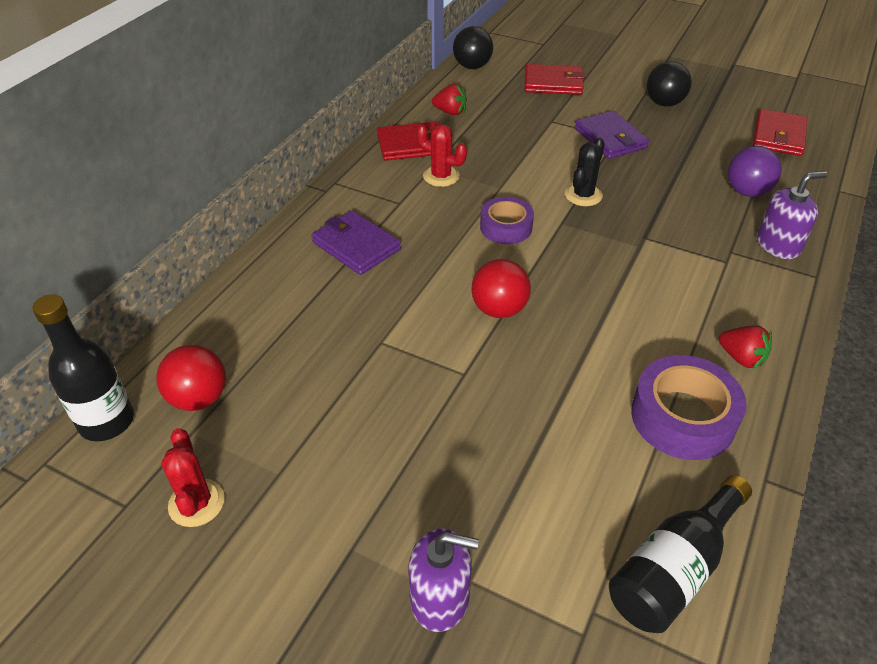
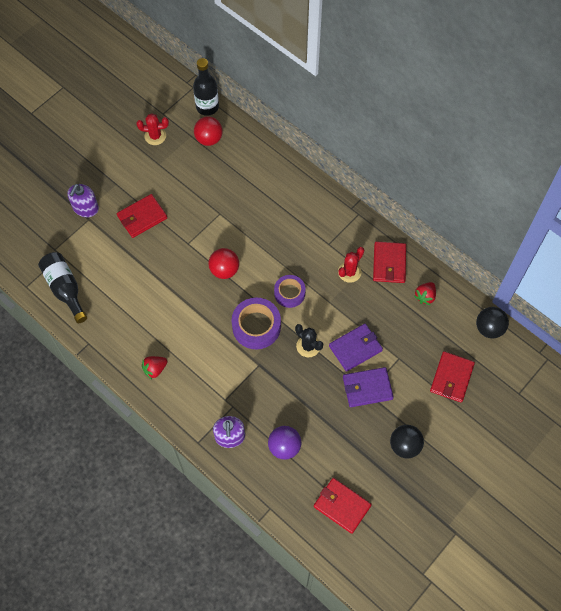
camera: 105 degrees right, 20 degrees up
(356, 246) = (295, 215): purple wallet -> purple wallet (355, 348)
(429, 467) = (142, 217): none -> red wallet
(683, 417) = (131, 325): purple tape -> purple tape (256, 326)

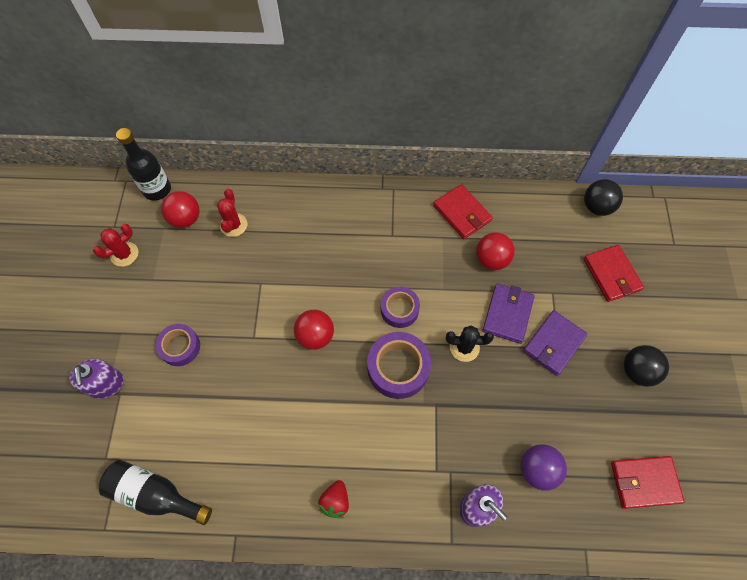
camera: 40 degrees left, 0 degrees up
(142, 217) = (180, 347): red wallet -> purple tape
(349, 272) = (435, 247): red cactus -> red cactus (233, 225)
(379, 307) = (491, 259): none -> red ball
(425, 296) = (519, 219): red strawberry -> none

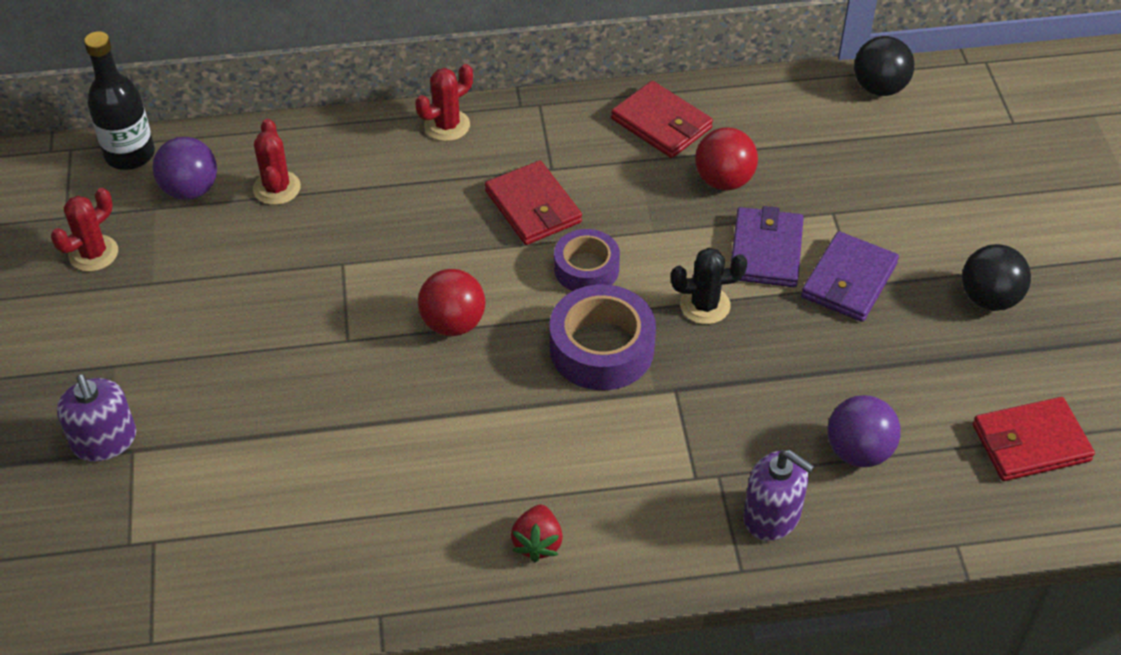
camera: 10 degrees left, 15 degrees down
(155, 494) = (228, 580): black bottle -> none
(180, 347) = (223, 370): purple tape -> none
(185, 219) = (190, 190): red ball -> purple ball
(337, 196) = (447, 125): none -> red cactus
(611, 274) = (922, 176): red wallet -> red wallet (533, 207)

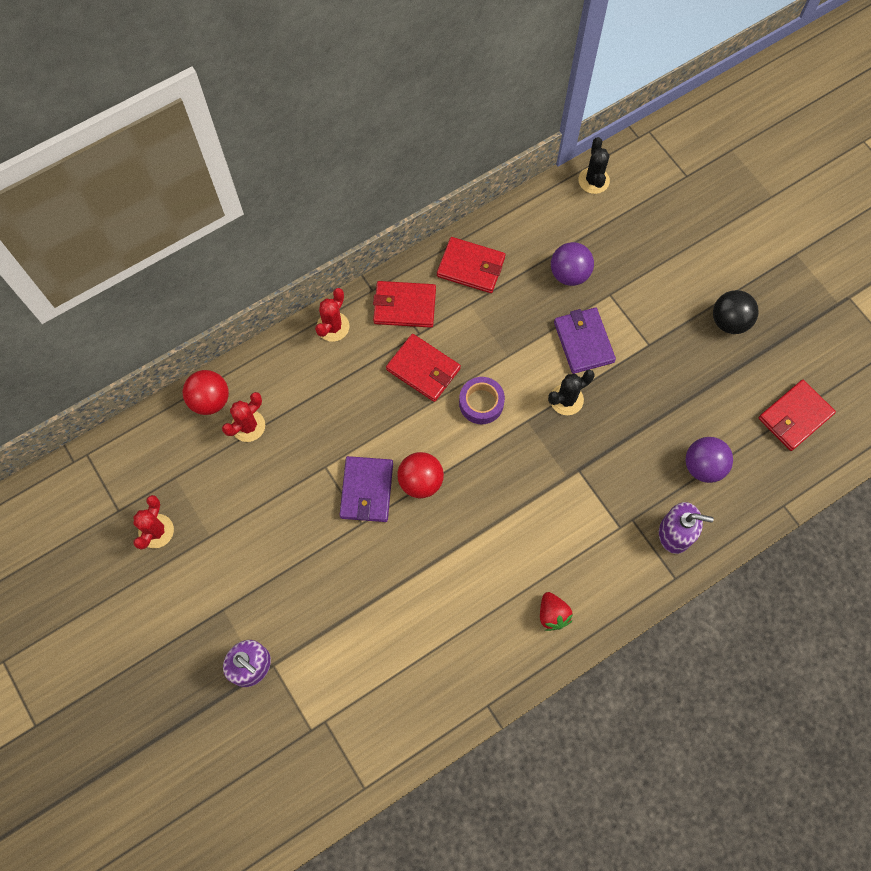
camera: 25 degrees left, 20 degrees up
(130, 154) = (131, 441): black bottle -> none
(190, 190) = (191, 452): purple ball -> purple ball (569, 274)
(277, 188) = (248, 426): red cactus -> red cactus turned 75 degrees clockwise
(550, 135) = (404, 306): none -> red wallet
(601, 348) = (520, 459): purple tape -> none
(724, 180) = (532, 297): red ball -> red ball (210, 400)
(849, 281) = (643, 343): purple wallet -> purple wallet (367, 490)
(879, 88) = (593, 180): black ball -> black cactus

